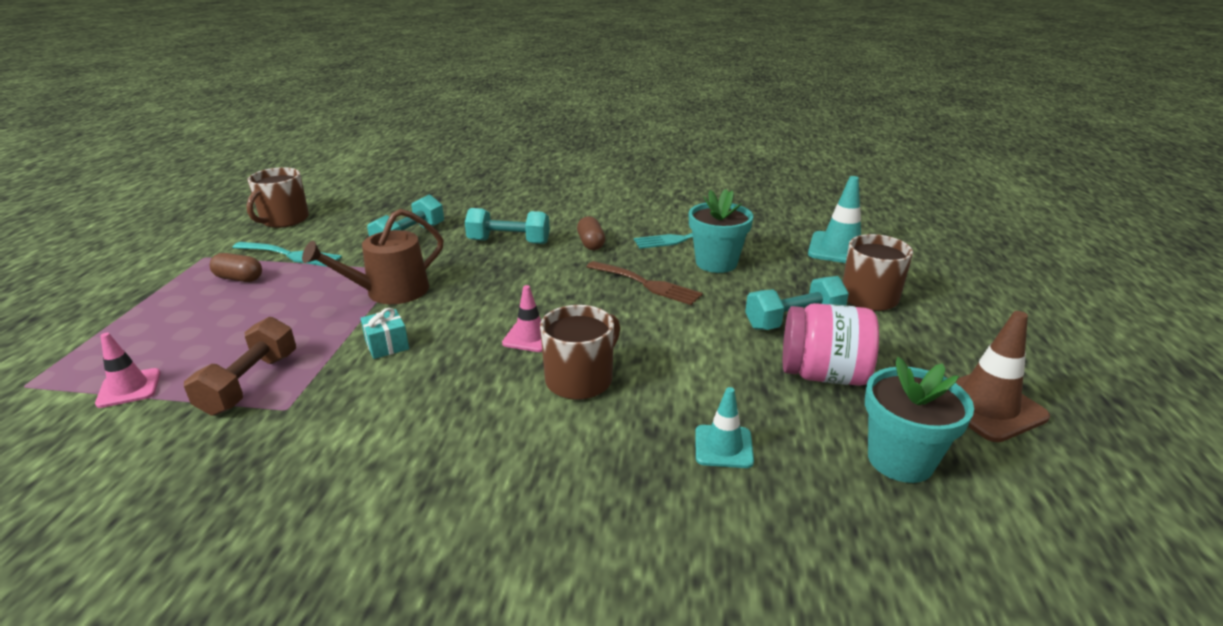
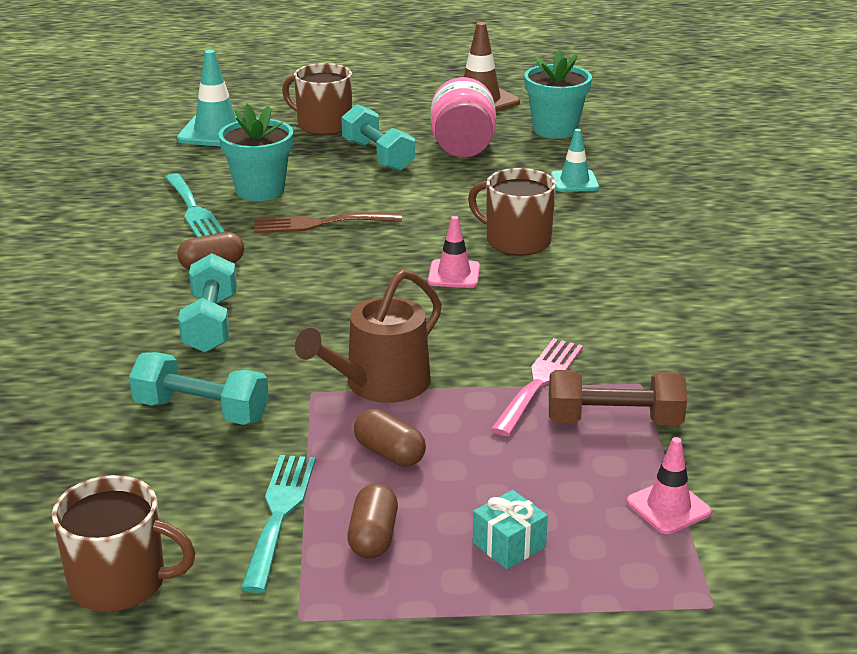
camera: 100 degrees left, 0 degrees up
(310, 289) = (389, 453): none -> brown capsule
(334, 356) = (539, 382): none -> pink fork
(387, 345) = (503, 354): turquoise gift -> turquoise gift (509, 545)
(390, 292) = (380, 384): brown watering can -> brown watering can turned 90 degrees clockwise
(647, 284) = (320, 223): brown fork -> brown fork turned 120 degrees counterclockwise

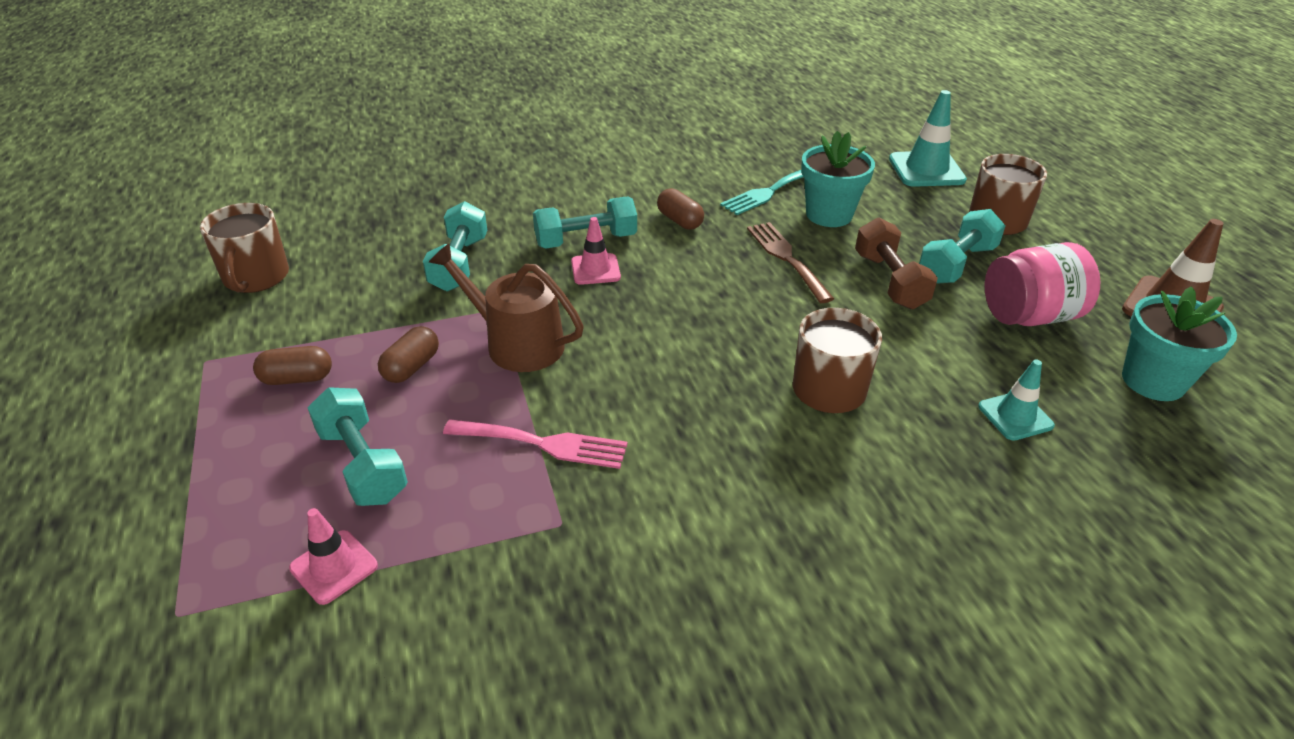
camera: 75 degrees right, 10 degrees up
(279, 514) = (328, 327): turquoise fork -> none
(454, 274) = (732, 355): pink traffic cone -> pink traffic cone (595, 269)
(509, 545) = (281, 458): turquoise gift -> none
(535, 489) = (363, 464): none -> turquoise dumbbell
(614, 421) = (482, 509): brown dumbbell -> brown dumbbell (889, 281)

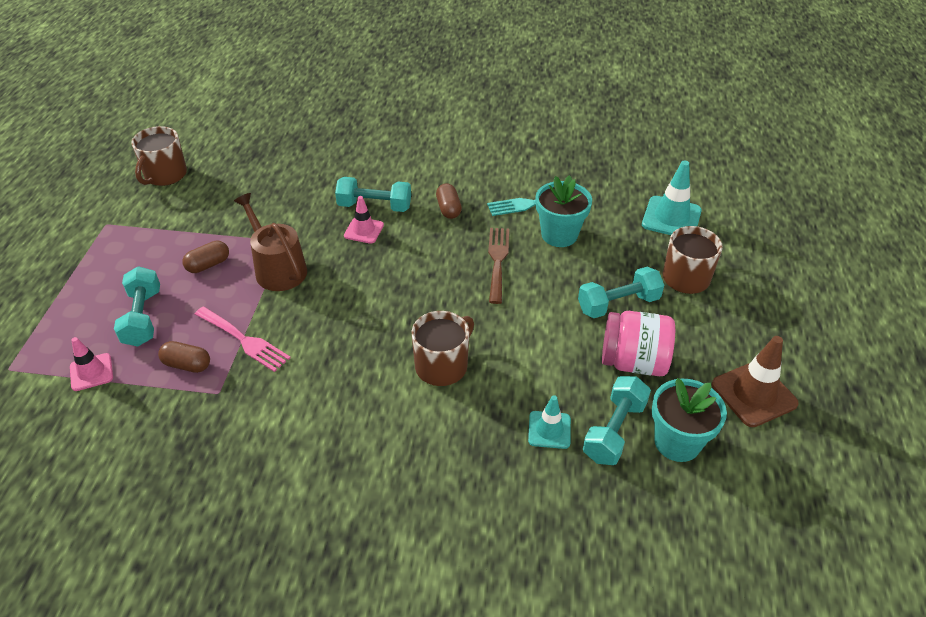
camera: 25 degrees right, 5 degrees up
(297, 378) = (144, 251): brown capsule -> brown capsule (187, 365)
(459, 264) = (284, 200): turquoise dumbbell -> turquoise dumbbell (614, 431)
(889, 281) = (555, 302): brown dumbbell -> none

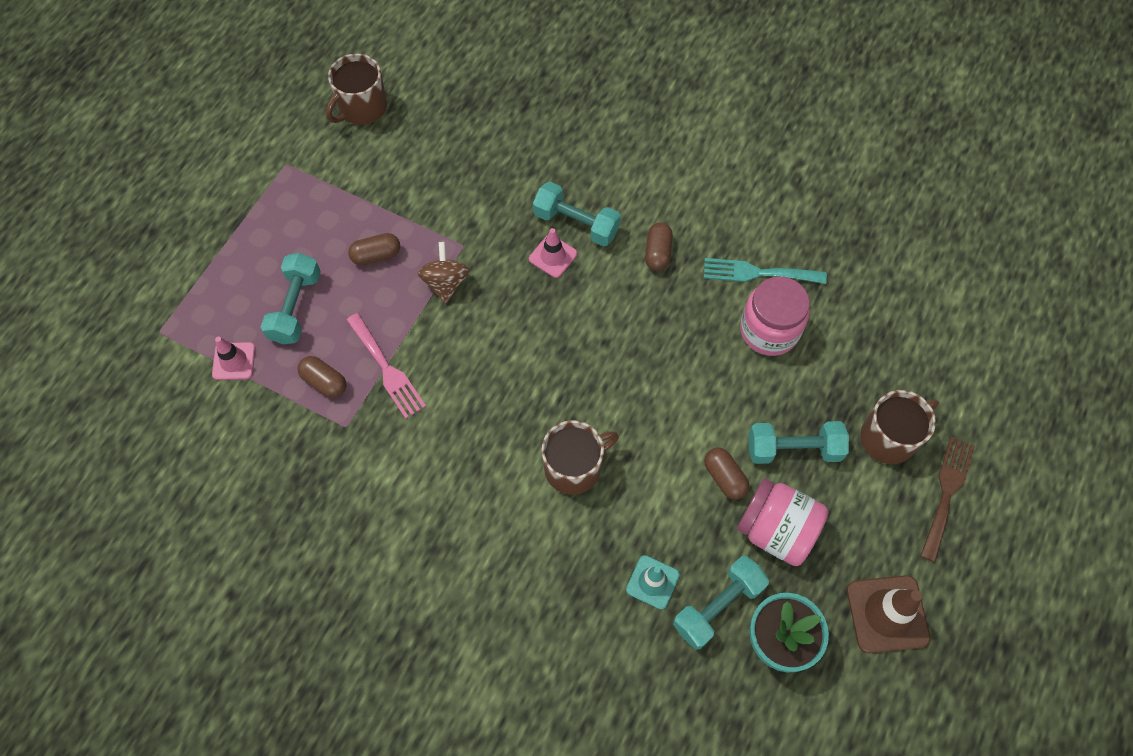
camera: 20 degrees right, 20 degrees up
(277, 268) = (445, 283): brown watering can -> brown spinning top
(497, 261) = (684, 346): brown fork -> brown fork (946, 493)
(559, 235) = (769, 330): turquoise flower pot -> pink jar
(573, 338) = (724, 477): none -> brown capsule
(671, 218) = (913, 345): turquoise traffic cone -> none

